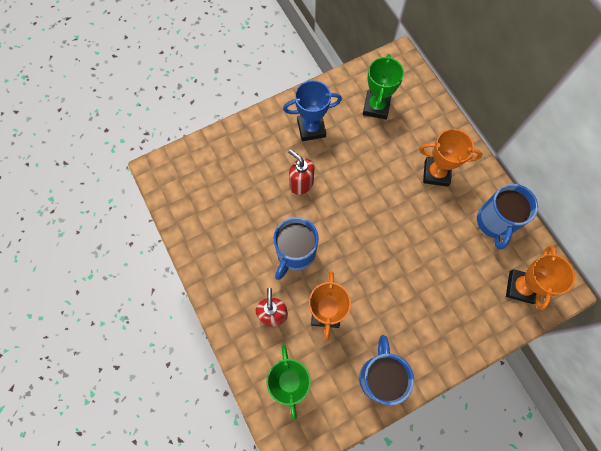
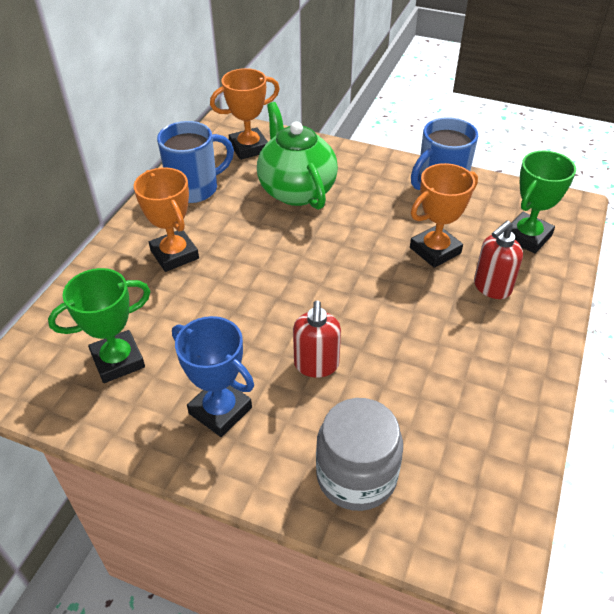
camera: 130 degrees left, 25 degrees down
(234, 155) = (356, 475): none -> grey jar
(295, 253) = (408, 312): blue mug -> none
(447, 280) = (296, 190): none -> green teapot

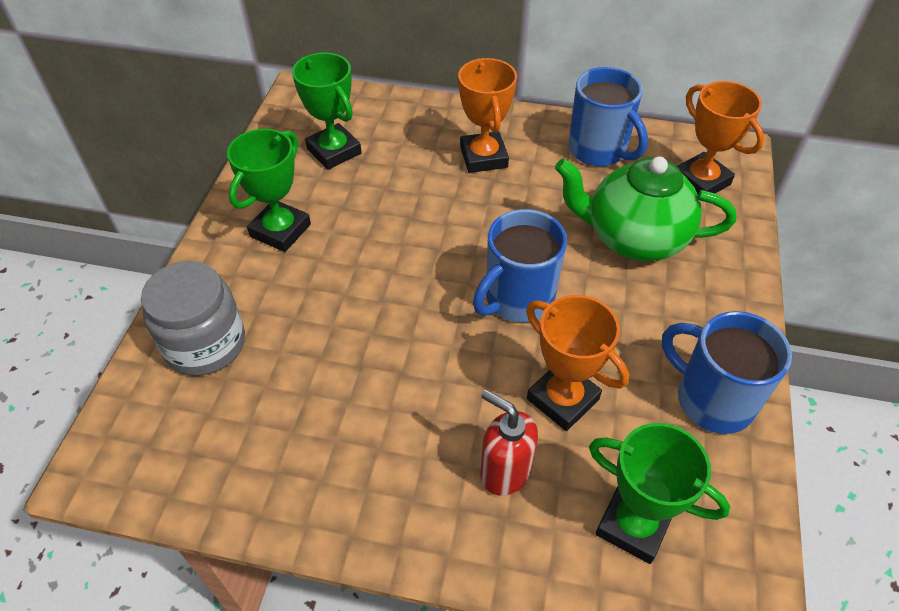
camera: 80 degrees right, 5 degrees up
(174, 254) = (483, 157): orange trophy -> orange trophy turned 60 degrees counterclockwise
(220, 410) = (280, 230): blue trophy -> green trophy
(296, 190) = (633, 238): green teapot -> green teapot turned 135 degrees counterclockwise
(316, 365) = (343, 295): red soap dispenser -> none
(342, 258) = (517, 299): none -> blue mug

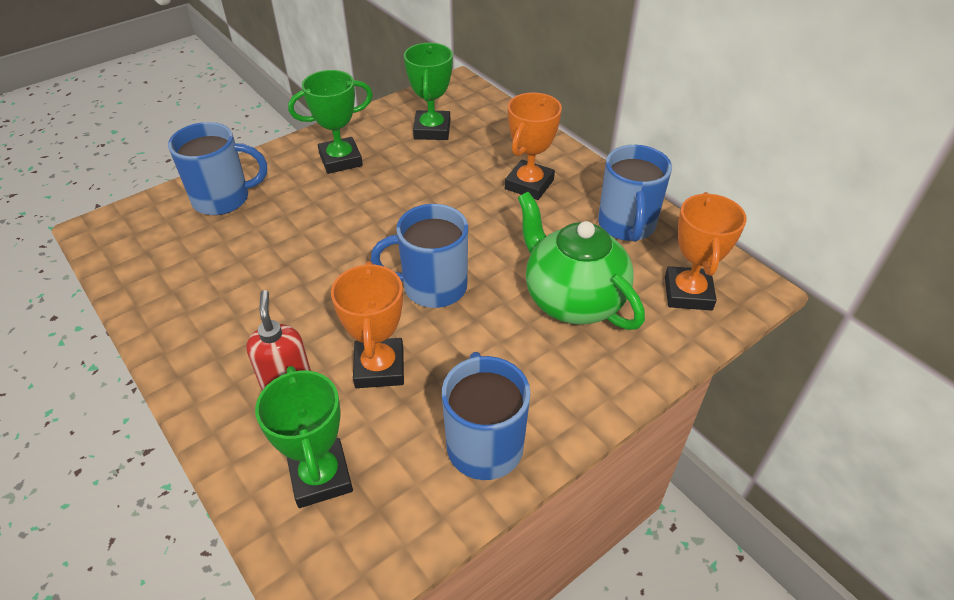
camera: 40 degrees right, 5 degrees down
(205, 344) = (223, 199): grey jar -> blue mug

